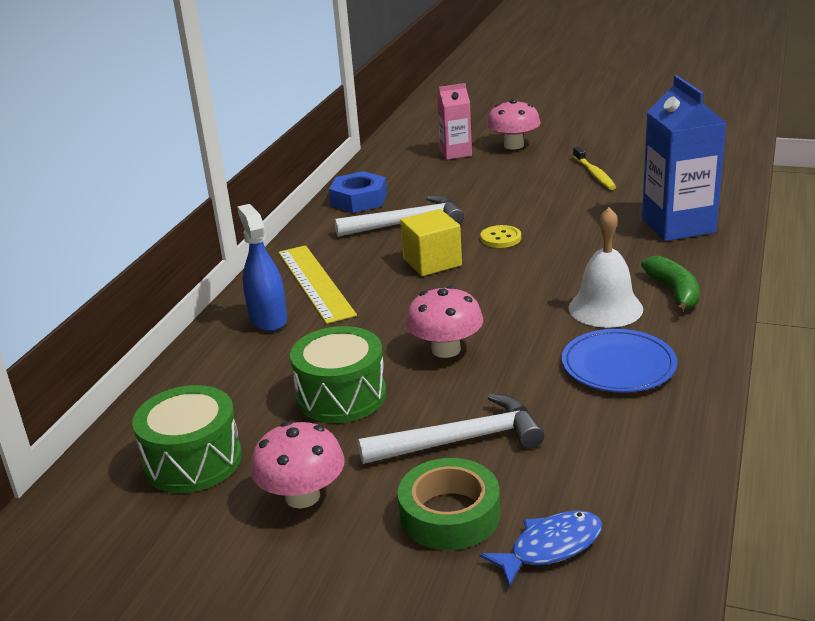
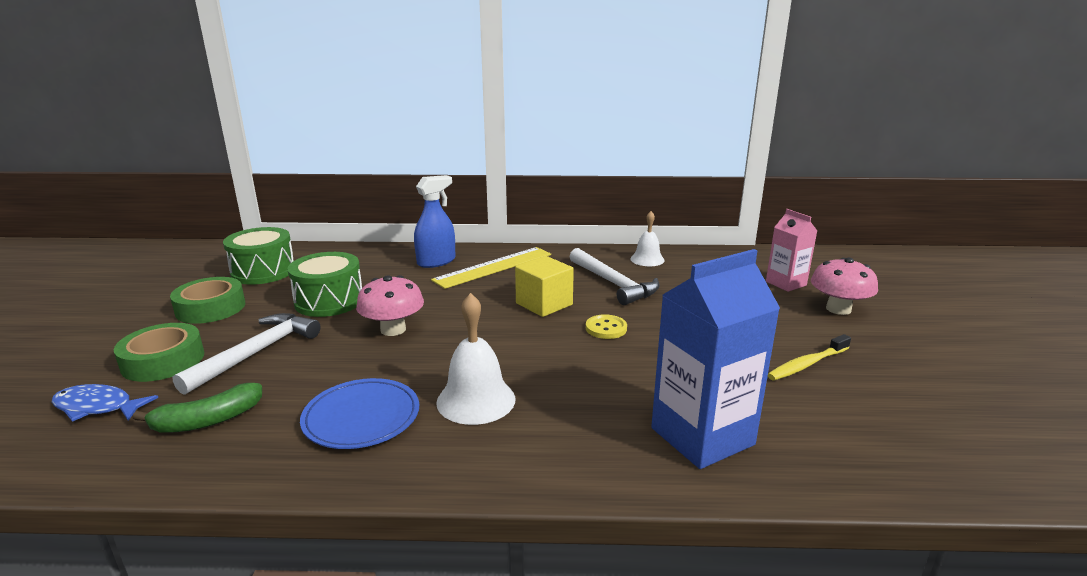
camera: 70 degrees right, 5 degrees down
(302, 496) = (210, 308): pink mushroom -> green tape
(359, 200) = (647, 259): blue nut -> white bell
(461, 440) = (256, 353): white hammer -> white hammer turned 120 degrees counterclockwise
(550, 547) = (97, 407): blue fish -> blue fish turned 150 degrees clockwise
(674, 292) = (521, 443): green banana -> green banana (208, 420)

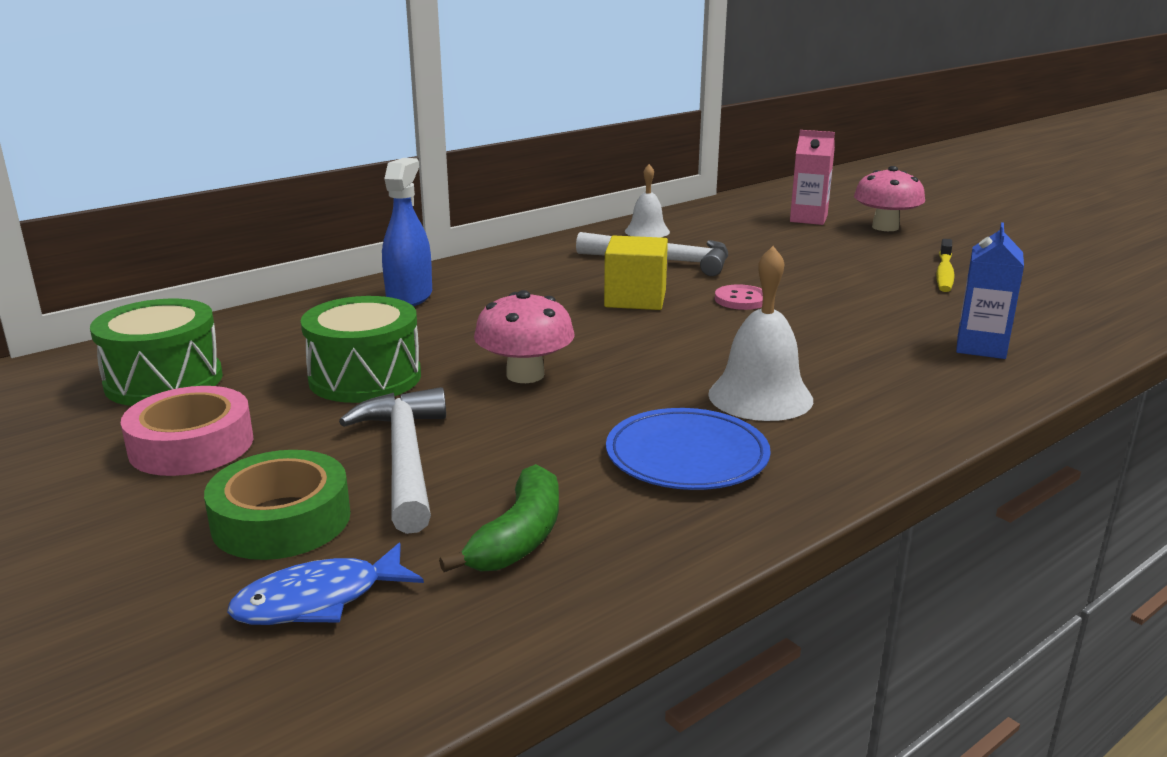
camera: 40 degrees left, 0 degrees up
(210, 308) = (191, 445): green tape -> pink tape
(493, 267) = (497, 282): yellow ruler -> none
(606, 328) = (741, 299): yellow button -> pink button
(702, 436) = (981, 347): blue carton -> blue carton, size x0.58

